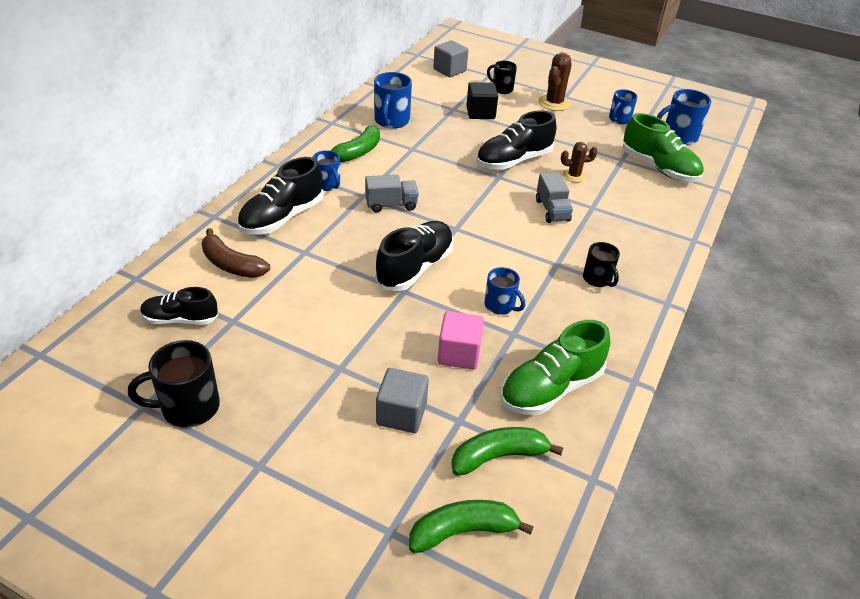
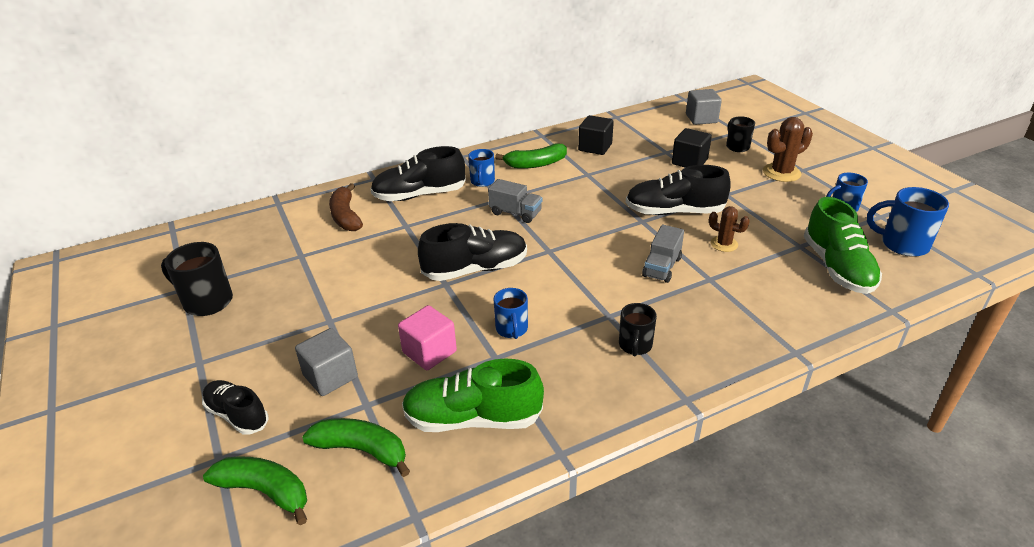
camera: 40 degrees right, 5 degrees down
(180, 319) = (271, 241): black shoe -> black shoe (237, 415)
(391, 121) = (595, 147): blue mug -> black cube

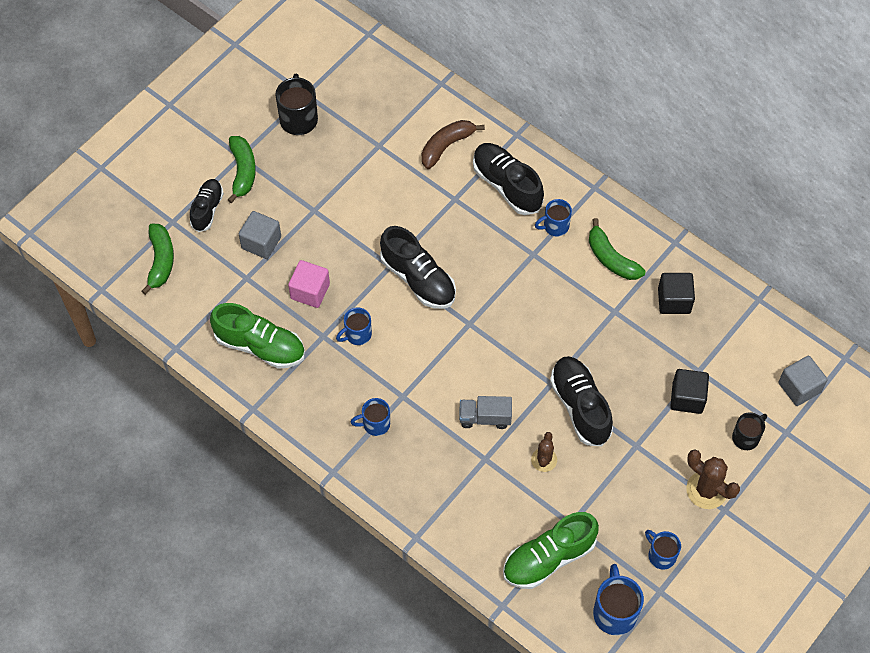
camera: 65 degrees right, 25 degrees up
(362, 450) = (210, 295): green banana -> green banana (243, 171)
(472, 419) = (260, 346): green shoe -> green shoe turned 135 degrees clockwise
(515, 213) = (514, 275): grey truck -> none
(635, 346) = (375, 424): black mug -> blue mug

